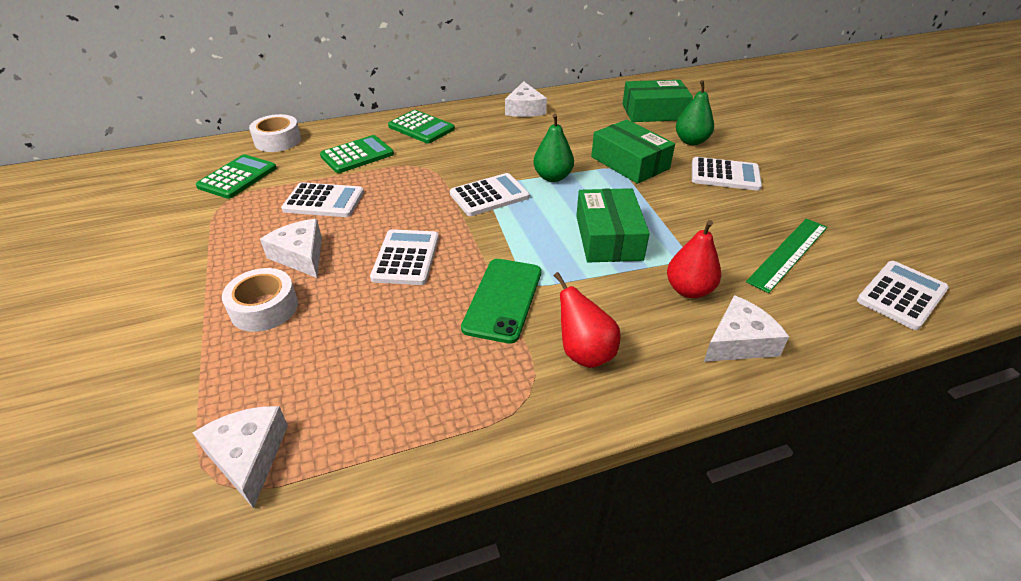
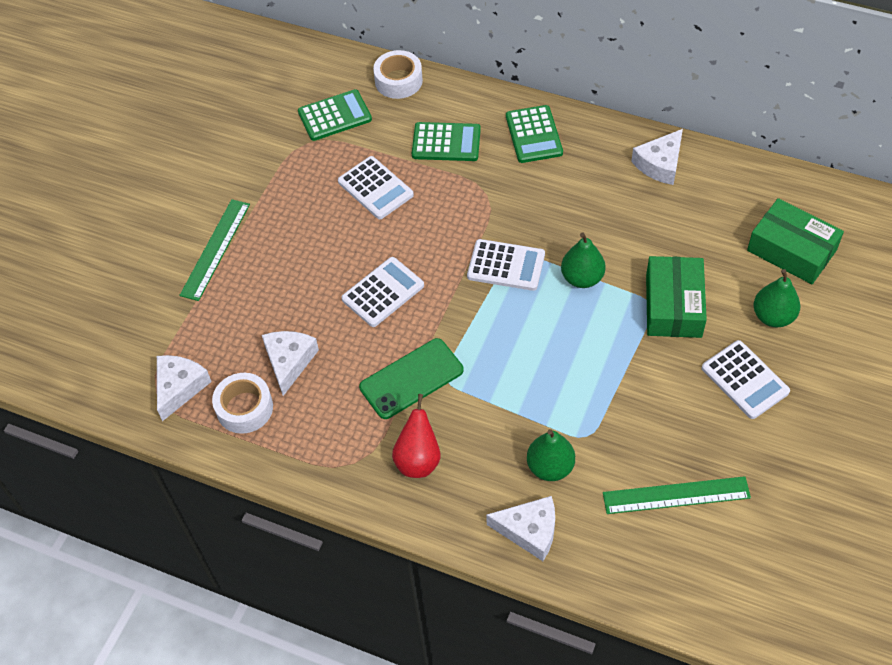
camera: 45 degrees right, 15 degrees up
(188, 311) = (215, 249): none -> green ruler
(264, 308) = (260, 277): white tape -> white tape (244, 408)
(300, 255) = (316, 241): white cheese -> white cheese (289, 361)
(608, 237) = (550, 376): green box -> none
(689, 290) = (550, 467): red pear -> green pear
(901, 295) = (710, 594): white calculator -> none

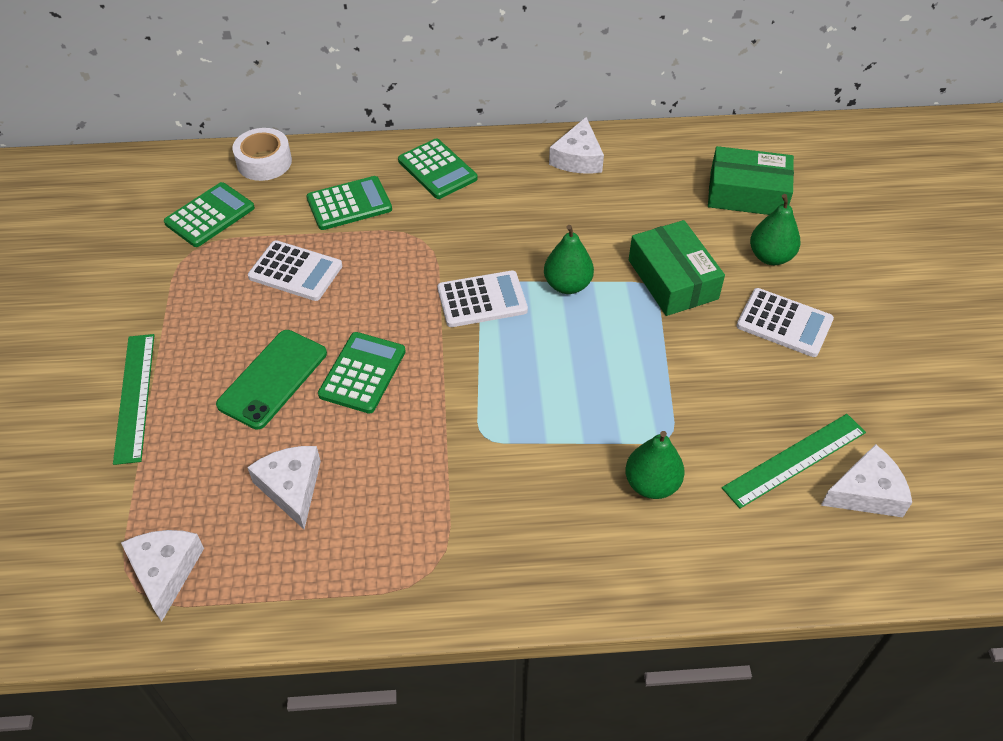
camera: 30 degrees left, 5 degrees down
(244, 408) = (263, 562): white tape -> none
(383, 292) = (362, 373): white calculator -> green calculator
(411, 378) = (446, 451): green phone -> green phone (272, 379)
(418, 460) = (504, 536): red pear -> none
(529, 531) = (672, 561): white cheese -> white cheese (866, 492)

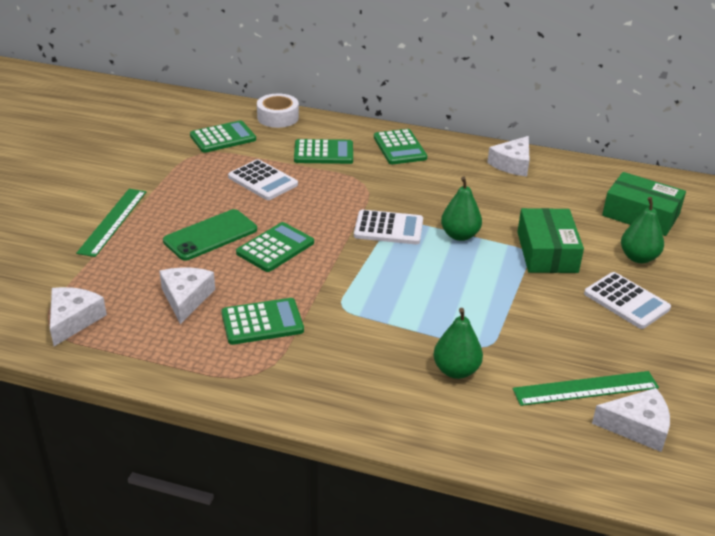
camera: 20 degrees right, 15 degrees down
(402, 492) = (262, 322): none -> green calculator

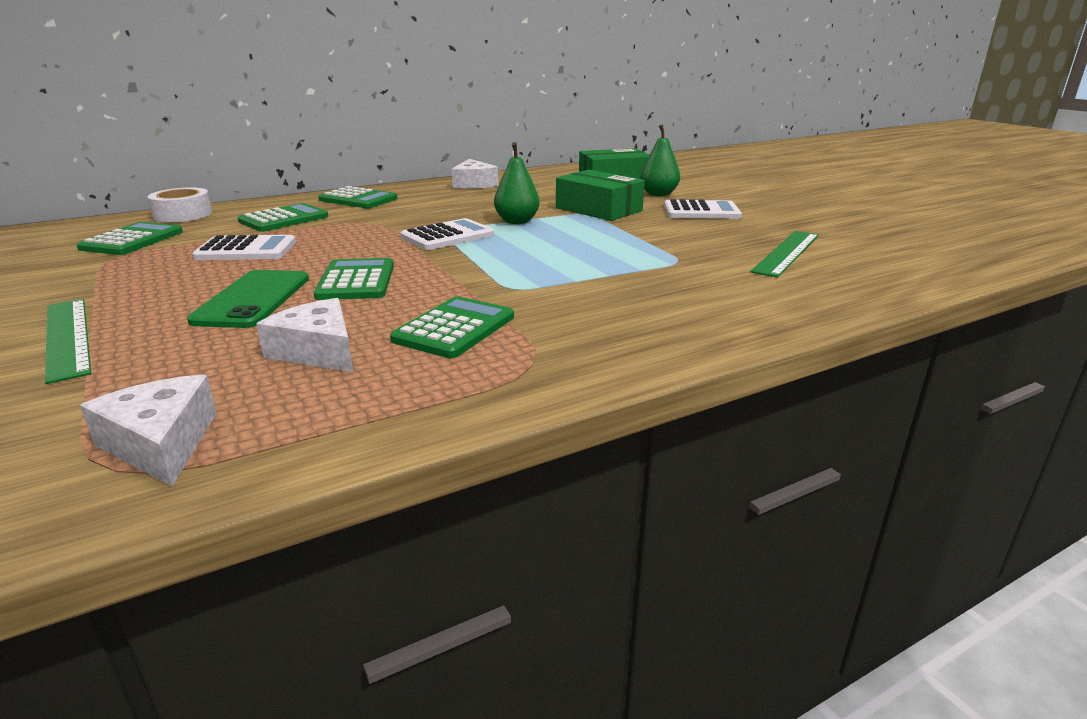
camera: 45 degrees left, 10 degrees down
(456, 370) = (692, 281): green pear -> none
(637, 427) = (857, 255): white cheese -> none

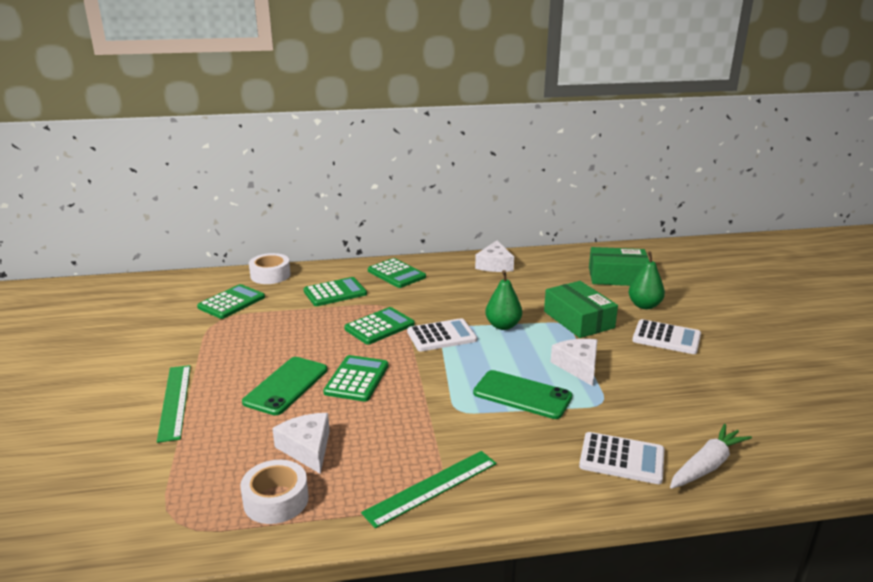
camera: 20 degrees right, 0 degrees up
(161, 443) = (202, 508): white cheese -> white cheese (578, 366)
(246, 250) = (298, 328): white calculator -> white calculator (622, 459)
(294, 411) = (276, 500): none -> white tape
(454, 328) = (398, 446): green calculator -> green calculator (379, 327)
(582, 267) = (522, 395): none -> green phone
(787, 253) = (702, 410): green ruler -> green ruler (431, 487)
(834, 289) = (707, 465): none -> white carrot

